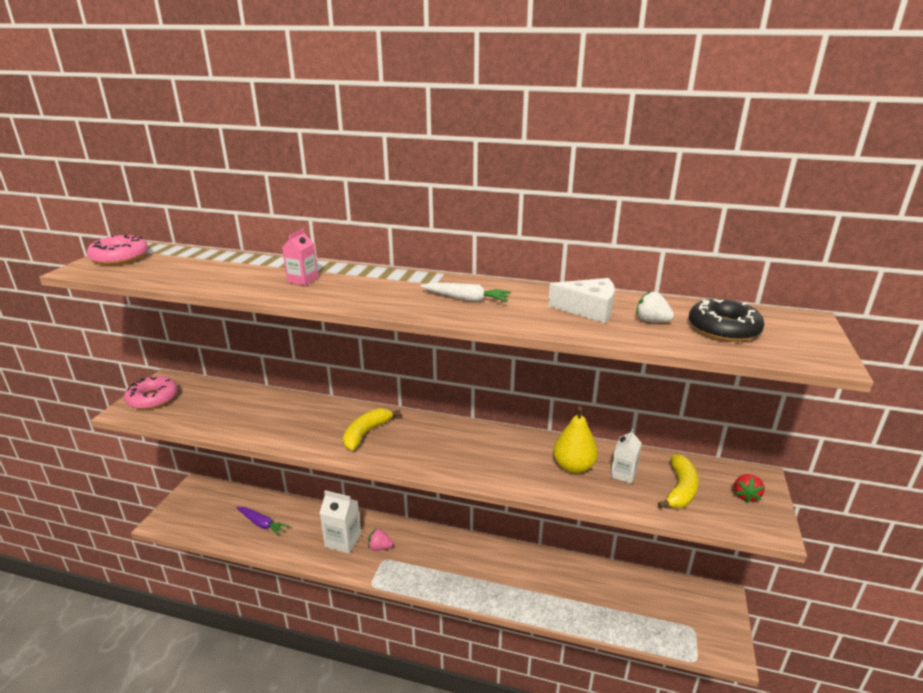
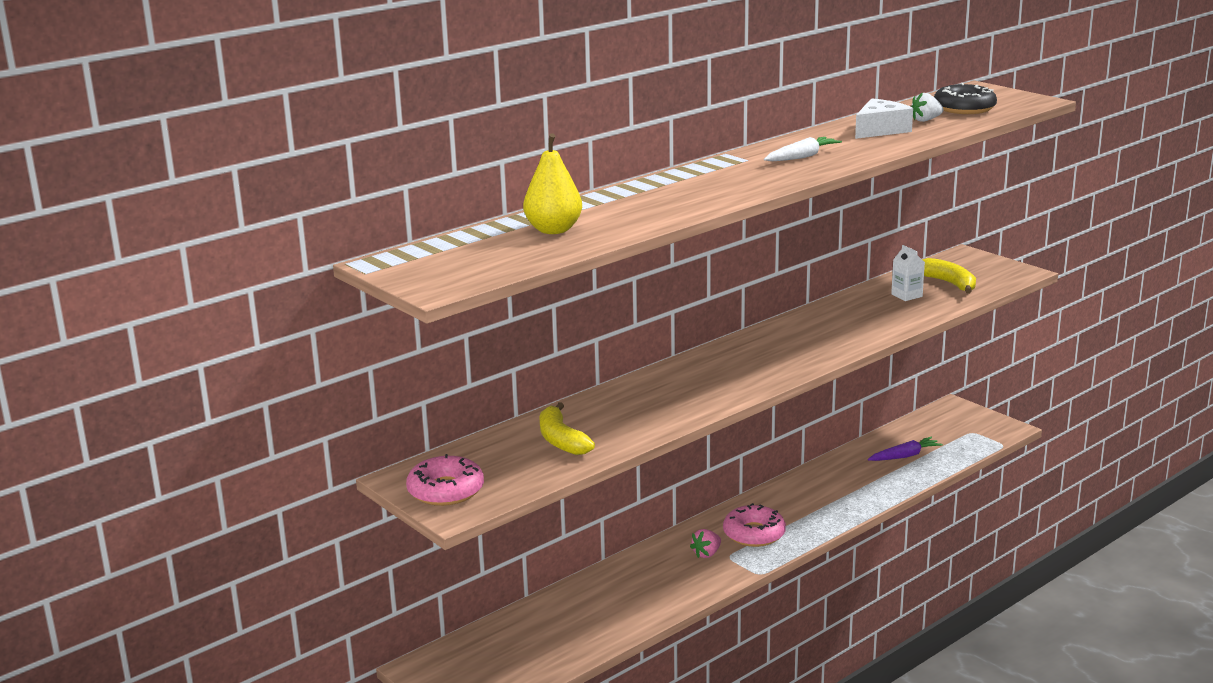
camera: 55 degrees left, 5 degrees down
(120, 257) = (424, 268): pink donut -> pink donut (754, 534)
(261, 524) = (570, 626): purple carrot -> purple carrot (904, 456)
(302, 280) = (657, 200): pink carton -> none
(343, 540) = (668, 574): white carton -> none
(366, 433) = (705, 381): yellow banana -> yellow banana (561, 440)
(573, 466) = (874, 309): yellow pear -> yellow pear (553, 230)
(746, 495) = (980, 266): red strawberry -> none

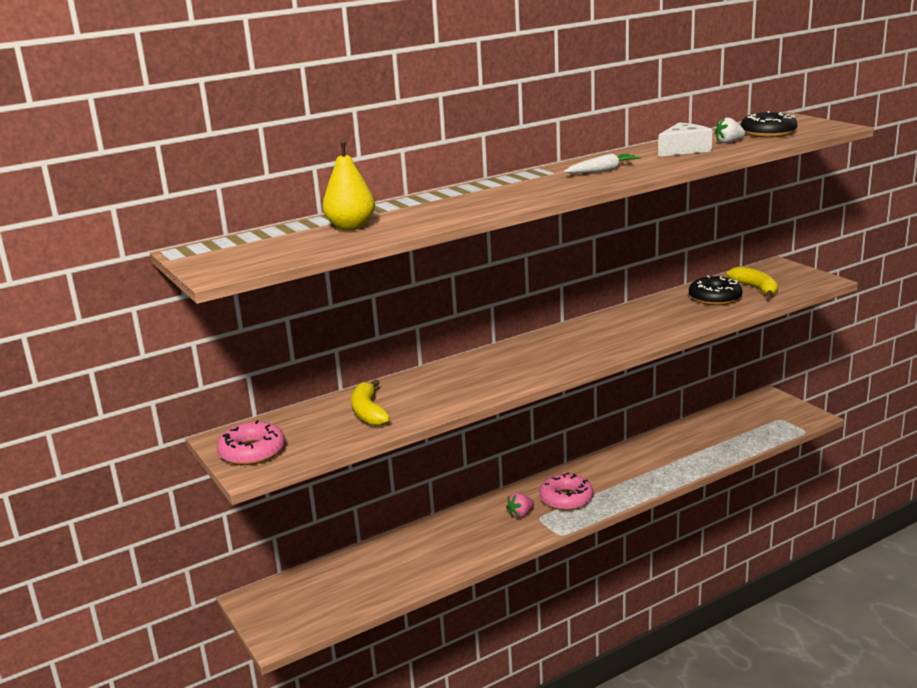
camera: 10 degrees right, 0 degrees up
(904, 456) = (715, 437): purple carrot -> none
(906, 295) = (715, 298): white carton -> black donut

